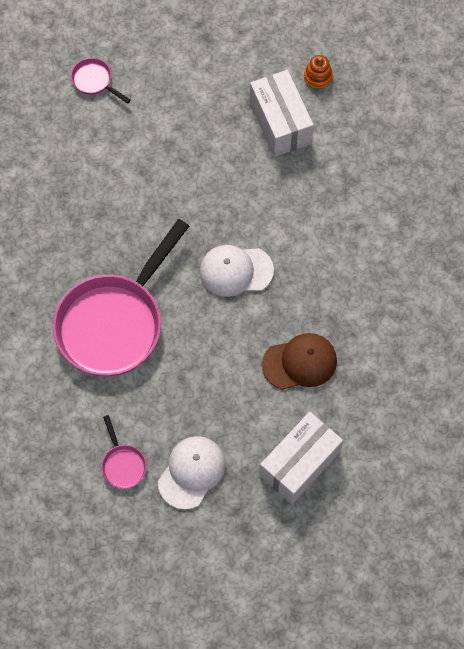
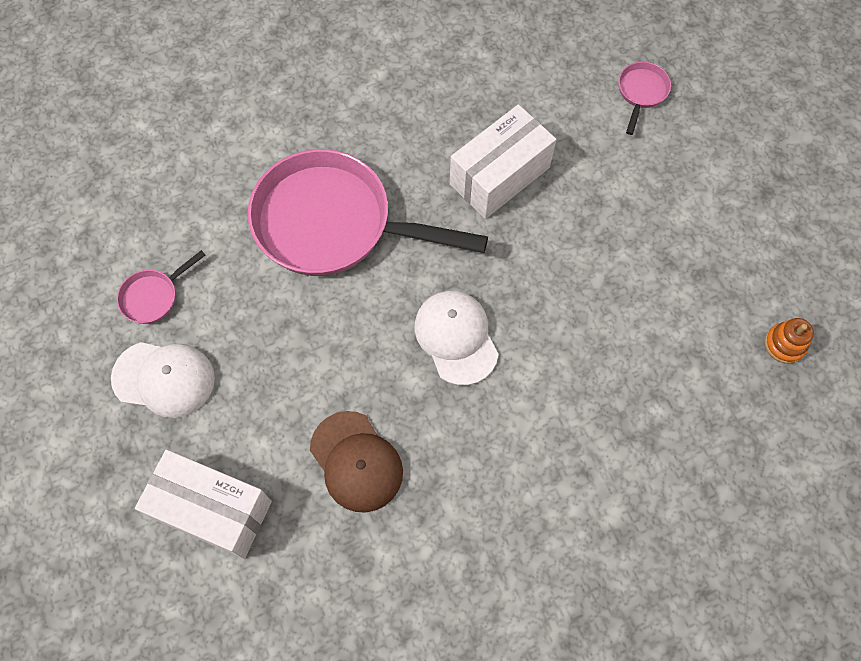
camera: 70 degrees right, 0 degrees up
(280, 123) = (691, 320): white box -> white box (499, 175)

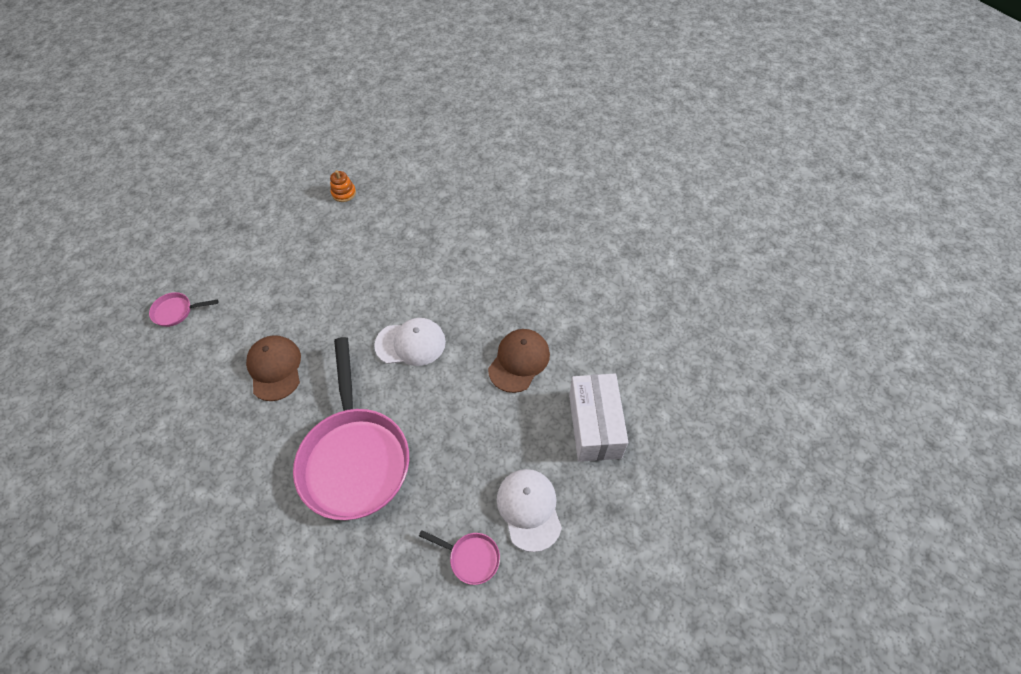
camera: 115 degrees left, 10 degrees down
(456, 337) = (411, 343): white cap -> white cap turned 135 degrees counterclockwise
(499, 175) = (275, 368): white box -> brown cap

